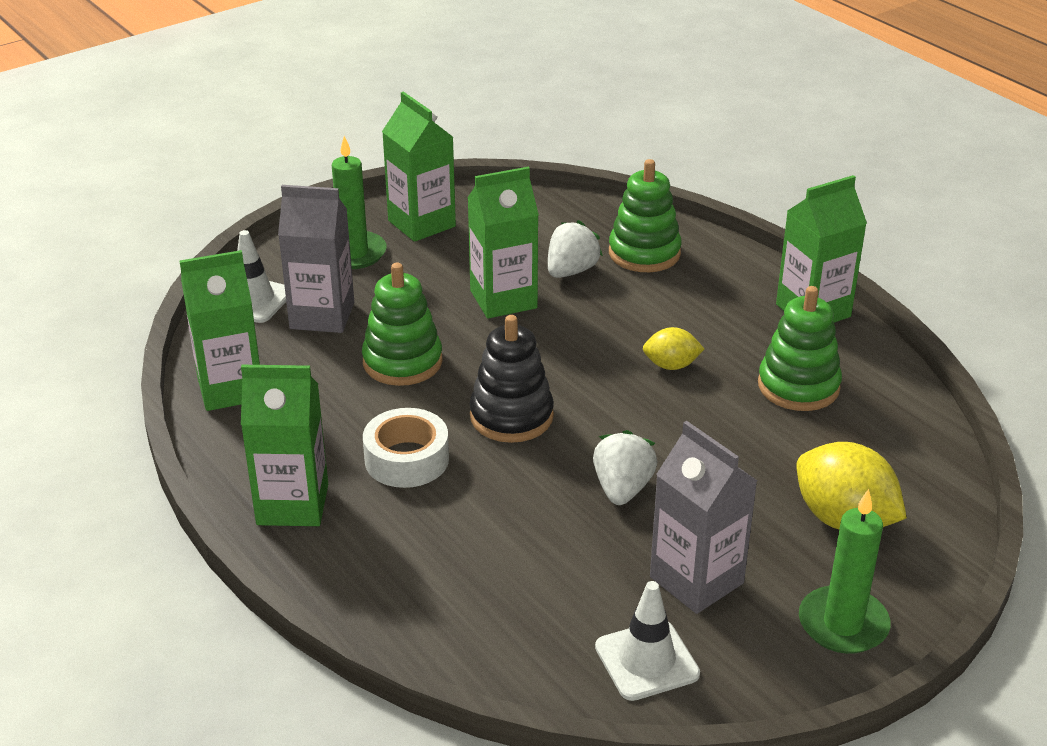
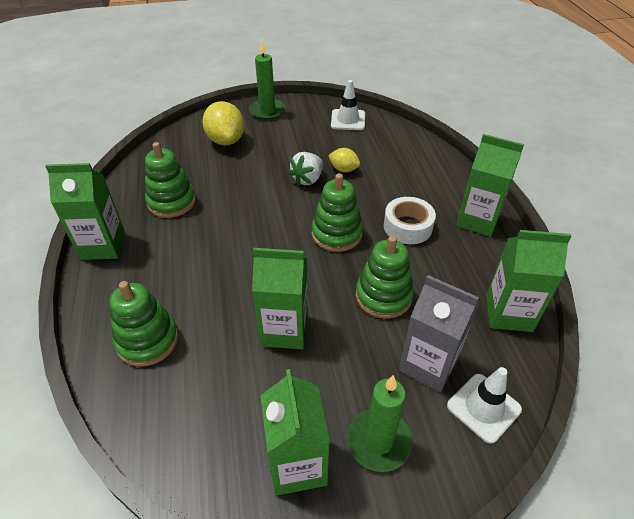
camera: 155 degrees left, 10 degrees up
(511, 416) = (336, 234): black stacking toy -> green stacking toy
(571, 271) = (215, 341): white strawberry -> none
(671, 365) = (223, 236): yellow lemon -> yellow lemon (344, 169)
(696, 580) = (307, 137): grey carton -> none

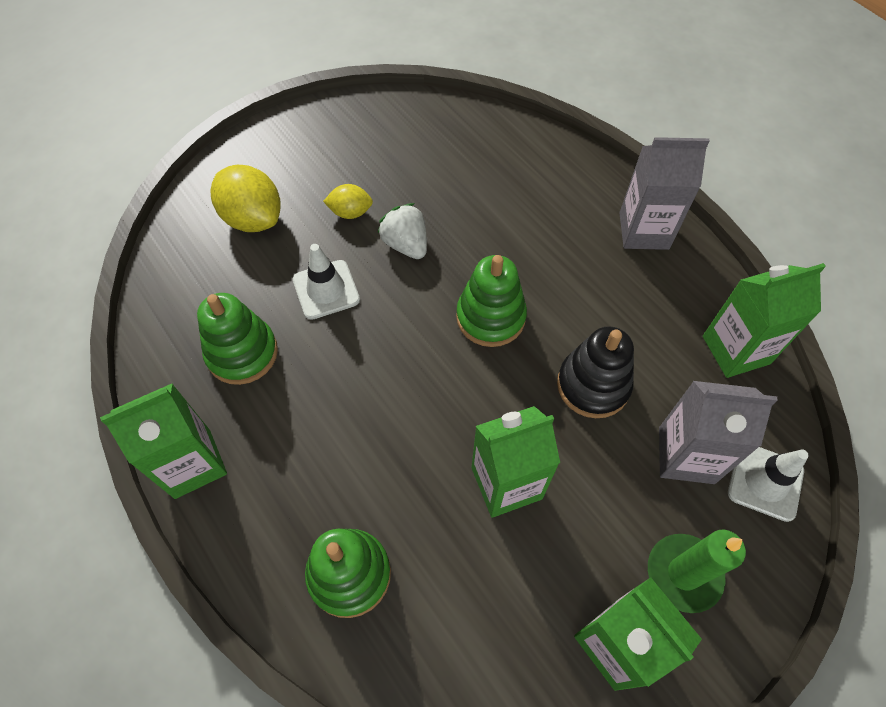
camera: 25 degrees left, 15 degrees up
(267, 111) = (281, 144): green candle -> none
(307, 179) = (406, 244): white strawberry -> white strawberry turned 135 degrees clockwise
(344, 169) = (444, 210): yellow lemon -> yellow lemon (350, 212)
(348, 120) = (403, 123): white traffic cone -> white traffic cone (326, 290)
(383, 296) = (593, 385): green stacking toy -> black stacking toy
(407, 227) = (569, 272): white tape -> none
(477, 220) = (644, 231): green carton -> grey carton

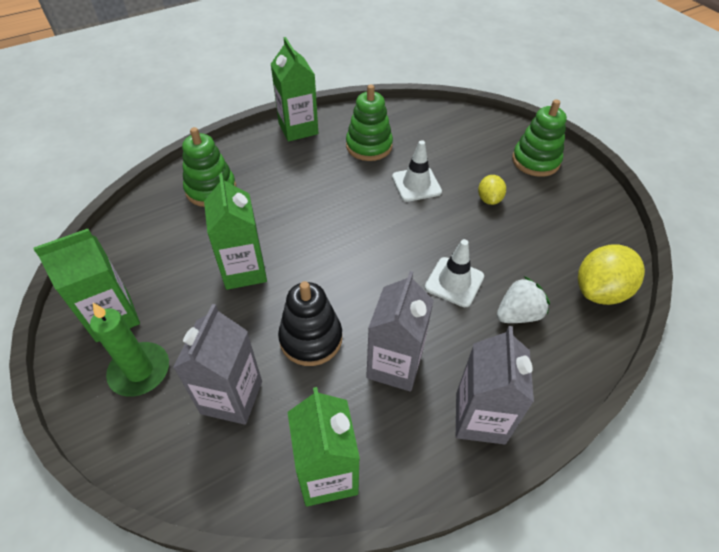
camera: 95 degrees right, 10 degrees down
(253, 218) = (480, 149): yellow lemon -> yellow lemon (600, 291)
(406, 244) = (458, 230): white strawberry -> white strawberry (518, 314)
(490, 317) = (384, 277): green stacking toy -> green stacking toy (535, 161)
(606, 301) = (394, 365): none -> grey carton
(765, 481) = (189, 459): white traffic cone -> white traffic cone (454, 282)

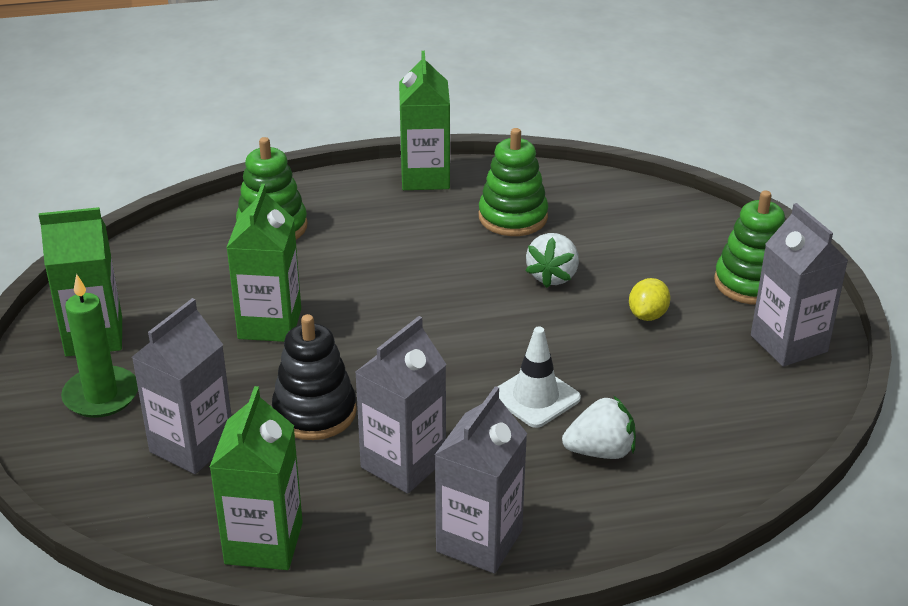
camera: 20 degrees right, 15 degrees down
(416, 184) = (552, 276): white traffic cone -> white strawberry
(581, 199) = (788, 344): none -> grey carton
(600, 291) = (736, 454): yellow lemon -> none

